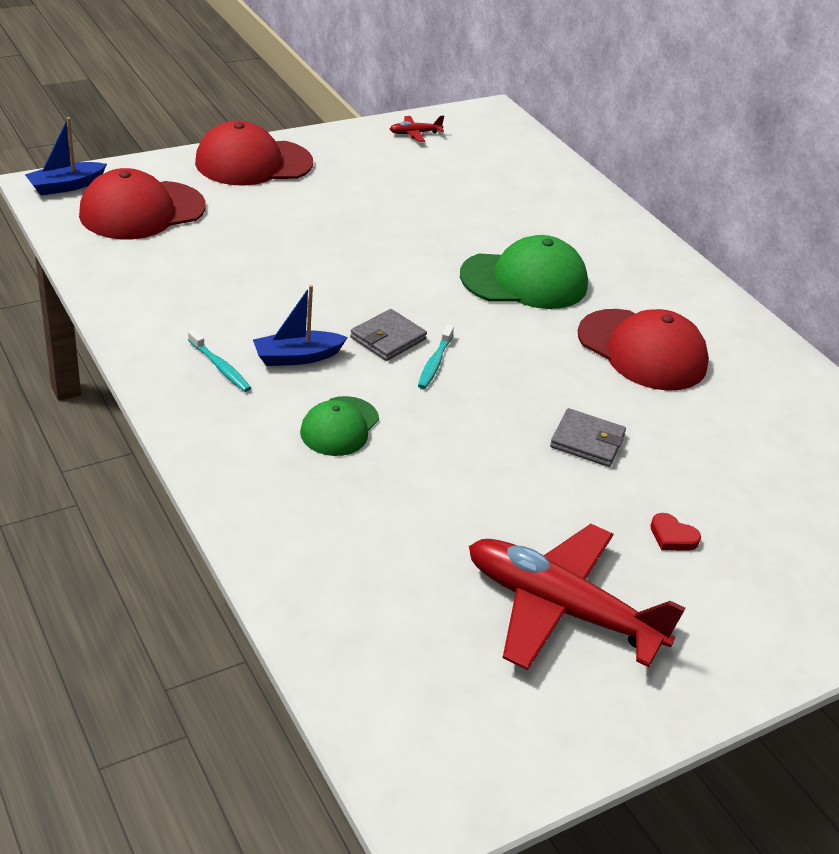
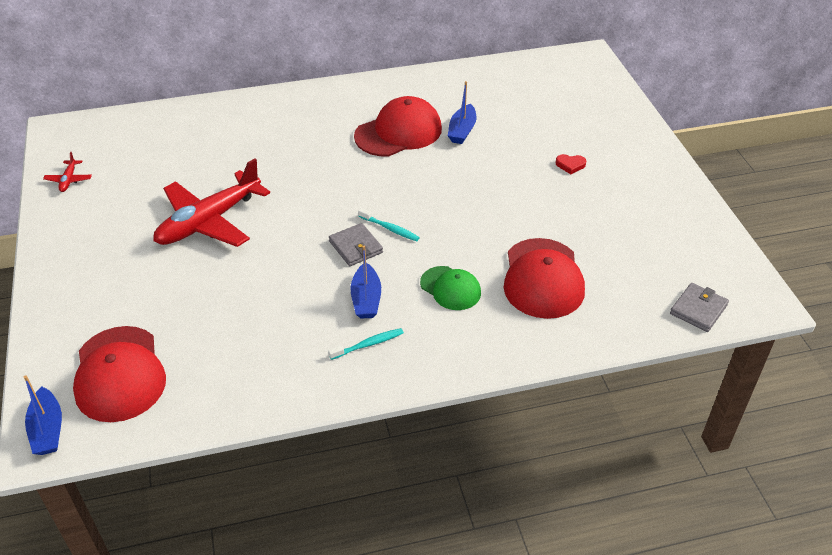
camera: 70 degrees left, 5 degrees up
(253, 163) = (68, 288): red cap -> red cap (543, 278)
(524, 280) = (305, 165): green cap -> none
(560, 609) = (624, 222): red plane -> red plane (209, 221)
(587, 441) = (484, 178): grey wallet -> grey wallet (698, 309)
(672, 536) = (570, 165): red heart -> red heart turned 45 degrees clockwise
(685, 411) = (462, 131): none -> blue boat

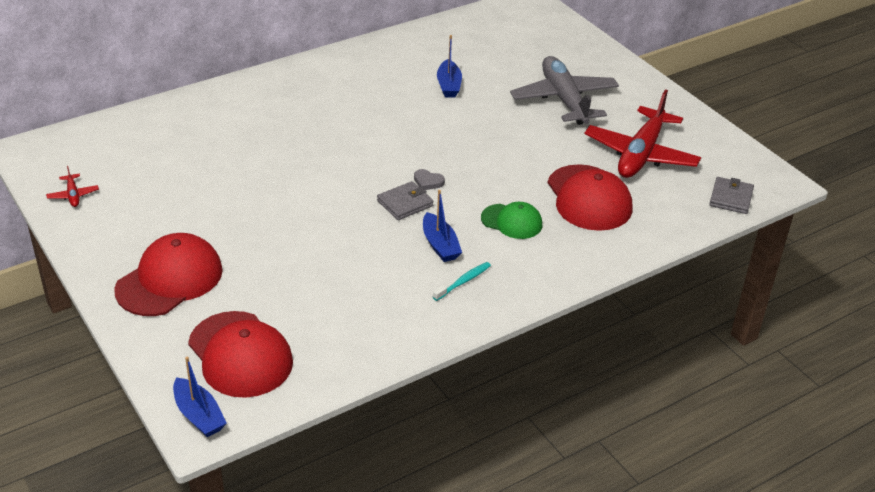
camera: 20 degrees left, 5 degrees down
(209, 221) = (247, 207): red plane -> red plane (641, 154)
(356, 247) = (405, 203): grey wallet -> grey wallet turned 75 degrees counterclockwise
(389, 228) = (428, 182): turquoise toothbrush -> grey heart
(398, 132) = (389, 96): red cap -> red cap (170, 280)
(570, 165) = (564, 99): red heart -> grey plane

